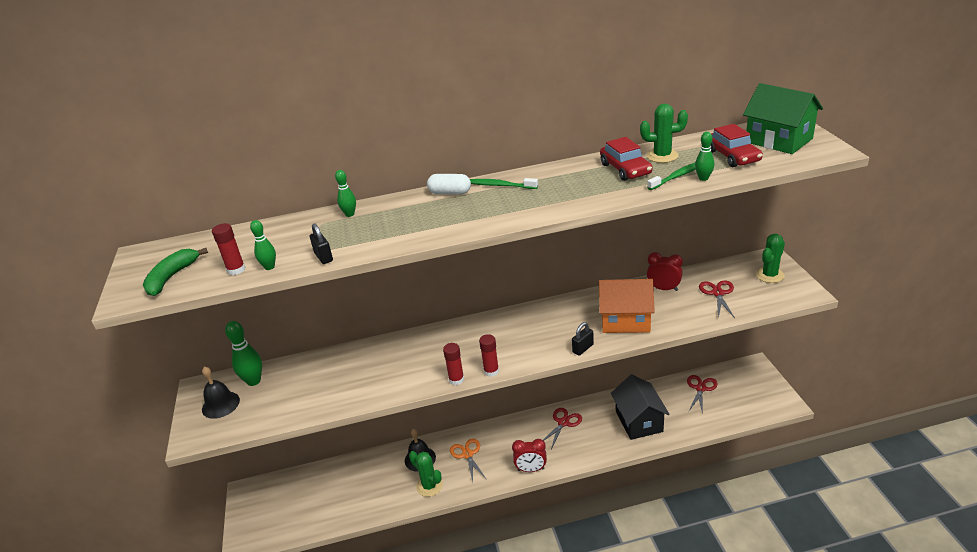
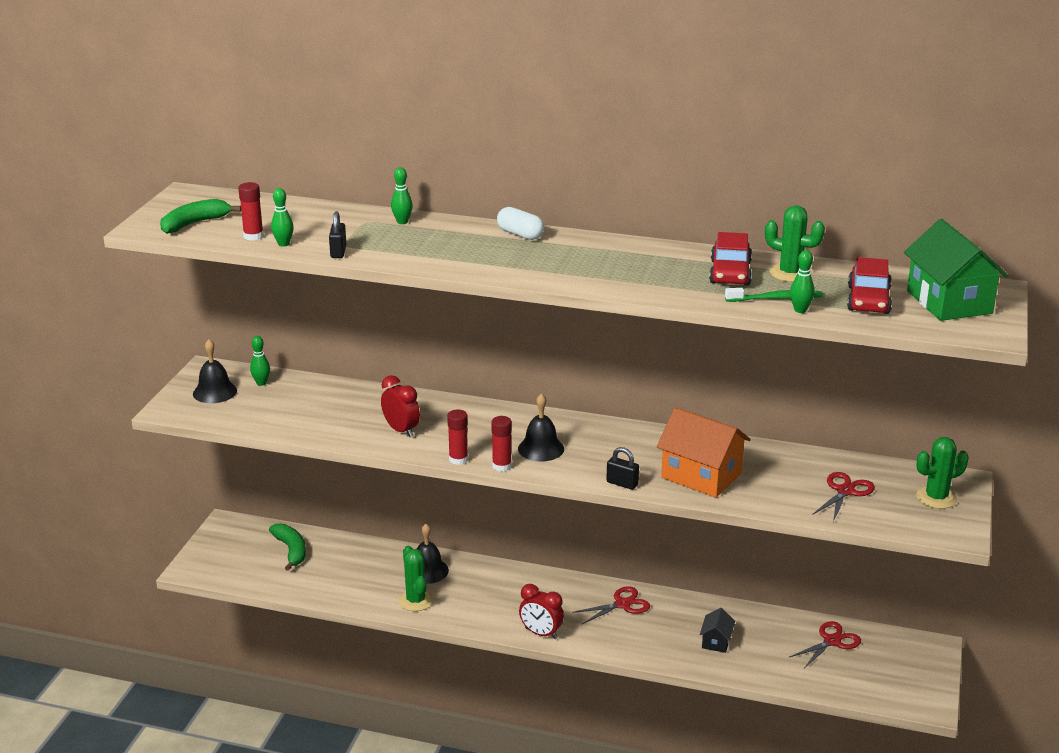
camera: 25 degrees right, 5 degrees down
(253, 381) = (261, 383): green bowling pin -> green bowling pin, size x0.59
(311, 489) = (291, 550): none -> green banana
(467, 454) = (483, 589): orange scissors -> none
(500, 185) = (579, 245): green toothbrush -> none
(505, 346) = (541, 448): none -> black bell
(583, 348) = (622, 483): black padlock -> black padlock turned 45 degrees clockwise
(639, 421) = (716, 641): black house -> black house, size x0.49
(663, 289) = (784, 462): red clock -> red clock (401, 430)

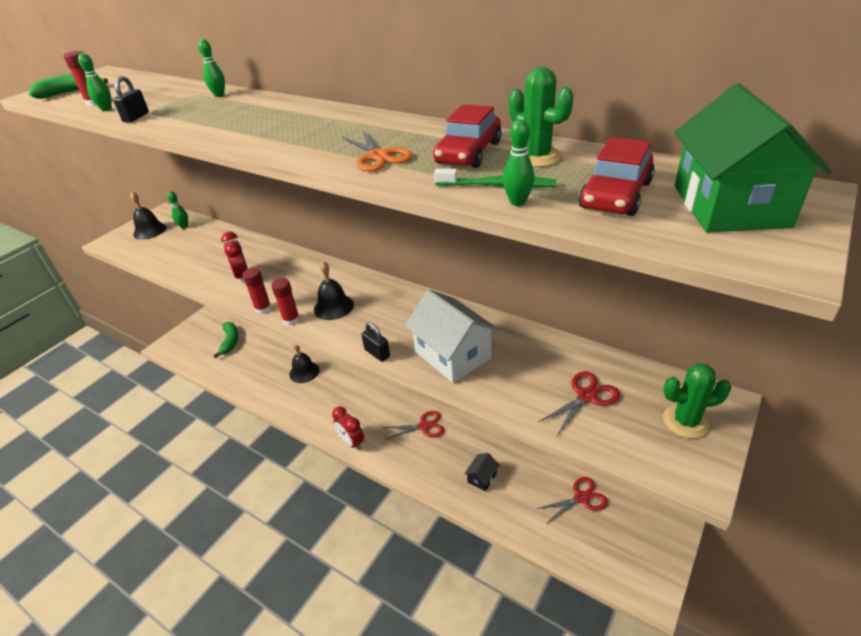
camera: 20 degrees right, 10 degrees up
(416, 600) = (282, 396): green cactus -> none
(520, 234) = (301, 108): white capsule -> none
(653, 280) = (378, 156): none -> orange scissors
(701, 475) = (453, 355): orange house -> white house

